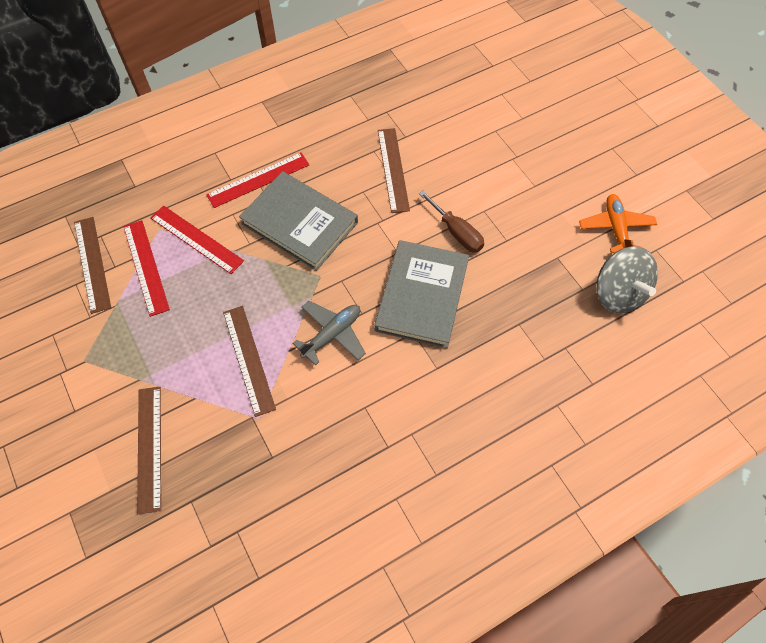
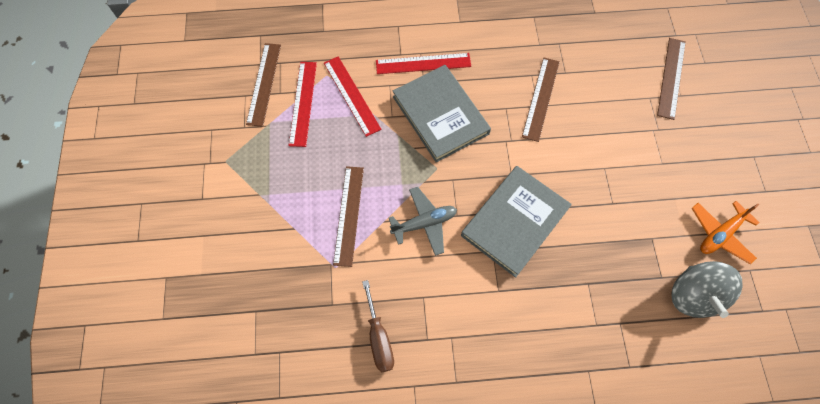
camera: 25 degrees right, 5 degrees up
(149, 448) = (243, 253): brown ruler -> brown ruler (671, 78)
(456, 232) = (571, 178): brown screwdriver -> brown screwdriver (379, 338)
(615, 228) = (720, 234): orange plane -> orange plane turned 150 degrees counterclockwise

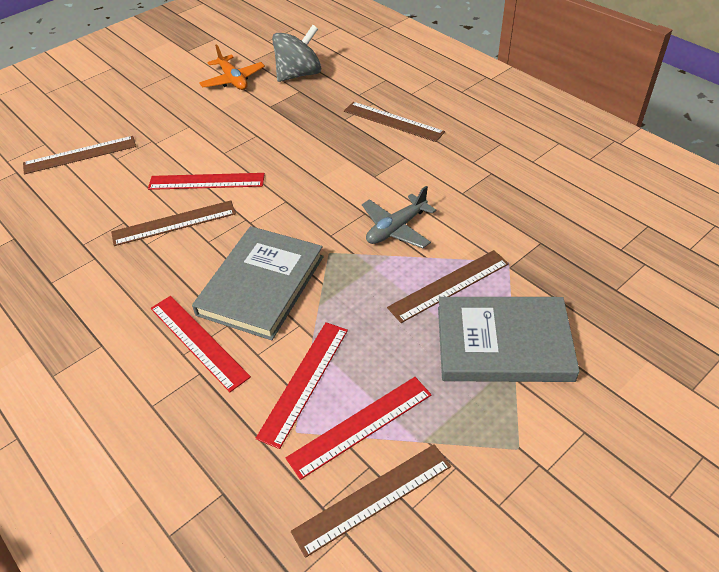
camera: 125 degrees left, 20 degrees down
(379, 338) = (526, 198): brown screwdriver -> none
(424, 223) = (396, 228): grey plane -> grey plane turned 75 degrees counterclockwise
(514, 222) = (332, 177): grey book -> grey book (503, 343)
(554, 320) = (393, 121): none -> brown ruler
(574, 138) = (206, 181): none -> red ruler
(720, 234) = (233, 80): orange plane -> orange plane turned 45 degrees clockwise

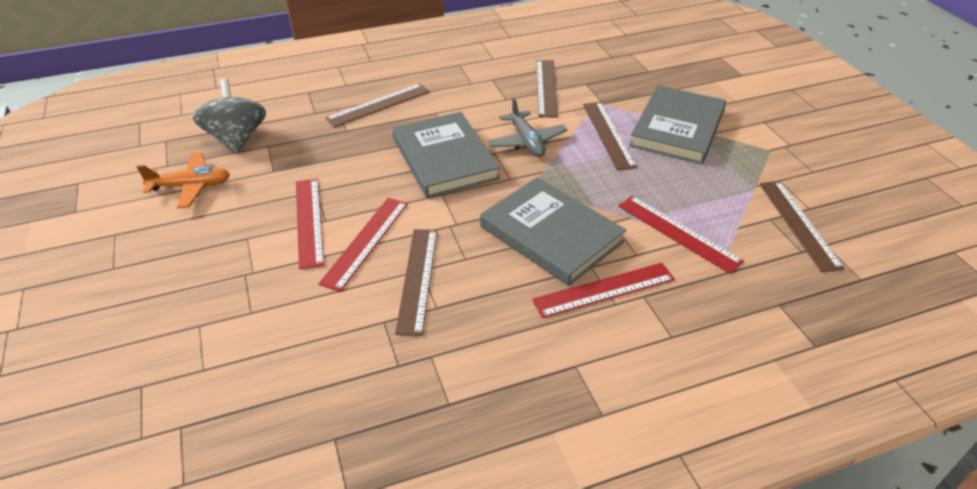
camera: 70 degrees left, 5 degrees down
(80, 155) = (208, 348): brown ruler -> brown ruler (546, 87)
(337, 185) = (444, 158): none -> grey book
(360, 426) = (732, 214): red ruler -> red ruler (309, 221)

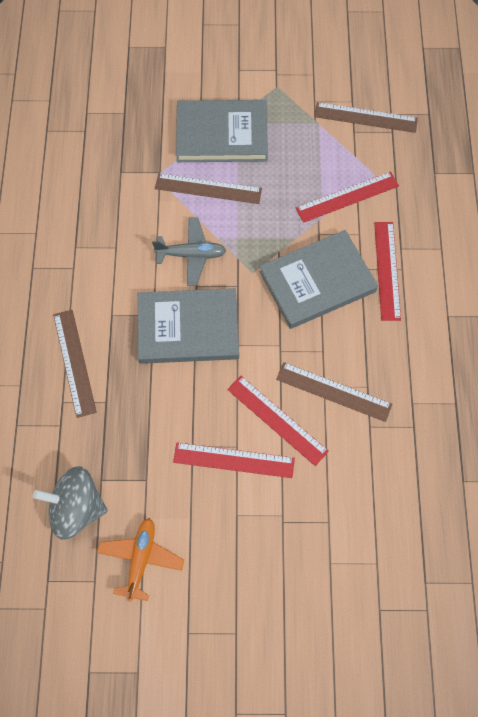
camera: 70 degrees left, 25 degrees up
(546, 87) = (112, 207): brown ruler -> none
(677, 128) = (222, 134): grey book -> grey book turned 45 degrees counterclockwise

